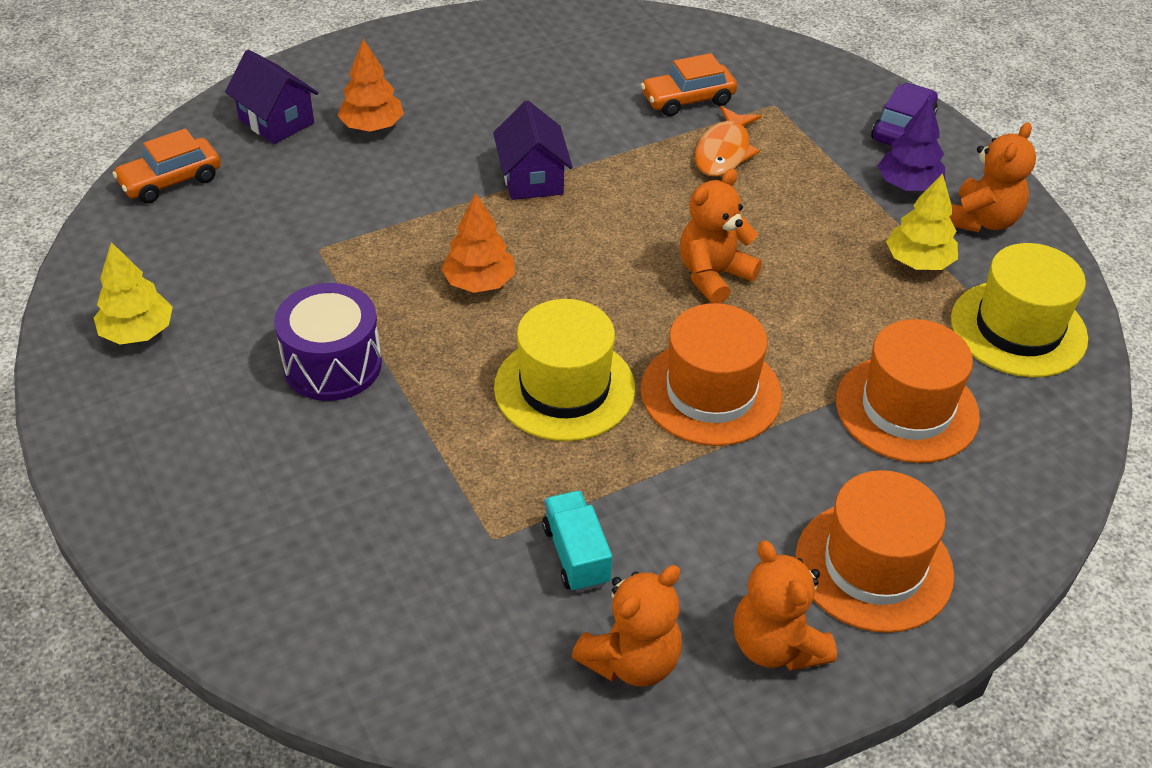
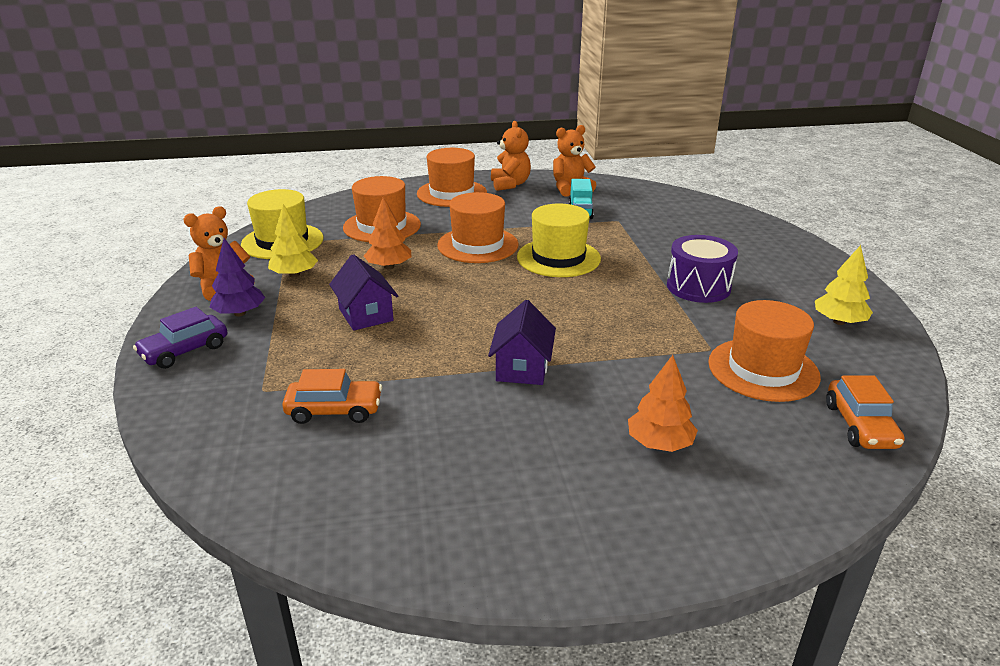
camera: 160 degrees left, 15 degrees down
(171, 181) = (860, 425): orange car -> orange car turned 105 degrees clockwise
(259, 230) = (763, 369): none -> orange hat
(276, 121) = (764, 470): purple house -> purple house (366, 315)
(479, 282) = (592, 310): orange tree -> orange tree (389, 267)
(713, 276) = (431, 289): orange teddy bear -> none
(724, 151) = (348, 360): orange fish -> none

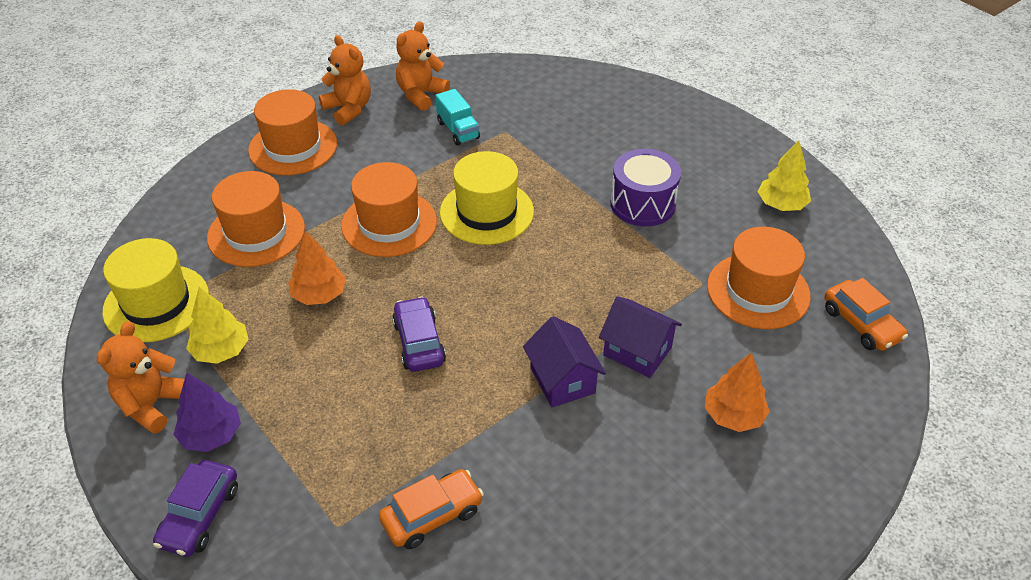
camera: 30 degrees left, 15 degrees up
(366, 315) = (355, 376): purple house -> purple house (637, 351)
(431, 311) = (419, 342): none -> purple car

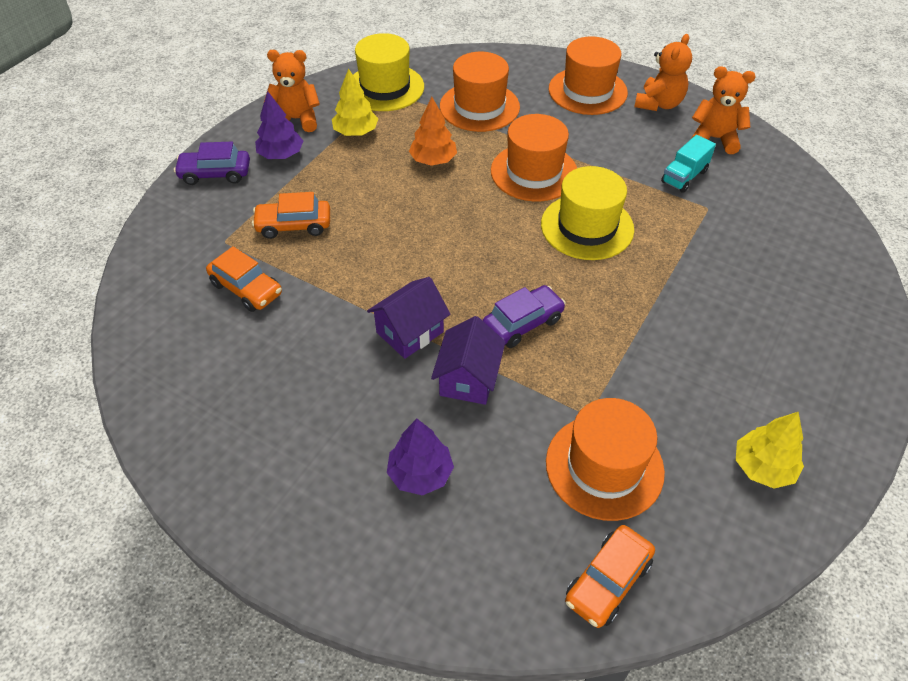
camera: 70 degrees right, 5 degrees up
(350, 447) = (294, 225): none -> orange car
(419, 342) = (411, 230): purple car -> purple car (522, 323)
(642, 204) = (675, 338): purple drum -> none
(733, 415) = (420, 473): orange tree -> purple tree

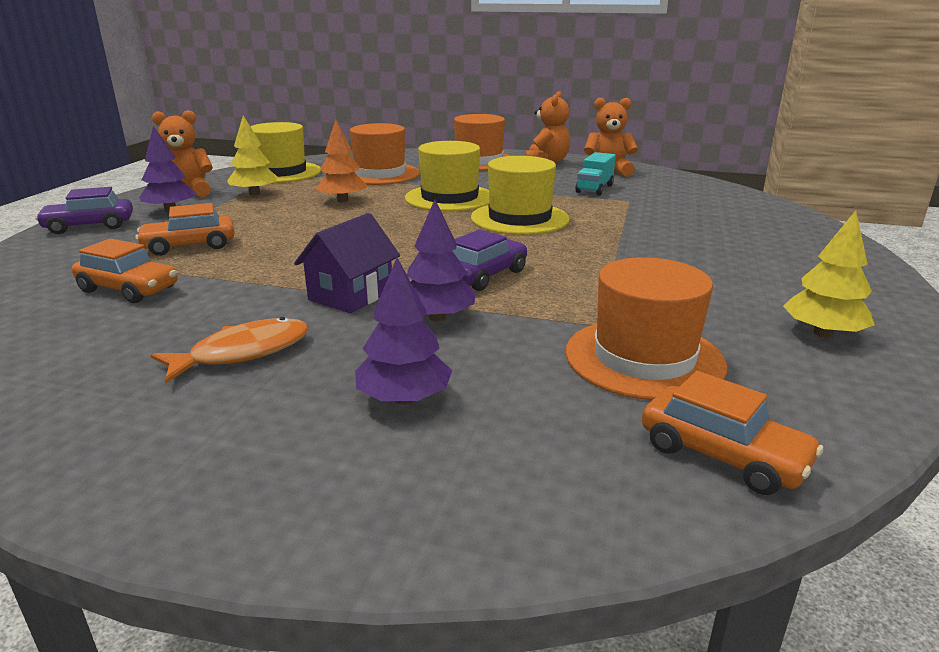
camera: 15 degrees left, 25 degrees down
(322, 394) = (243, 353): none -> orange fish
(468, 379) = (437, 317): purple house -> purple tree
(534, 172) = (449, 198): orange hat -> yellow hat
(608, 581) = (722, 455): orange car -> orange car turned 75 degrees counterclockwise

